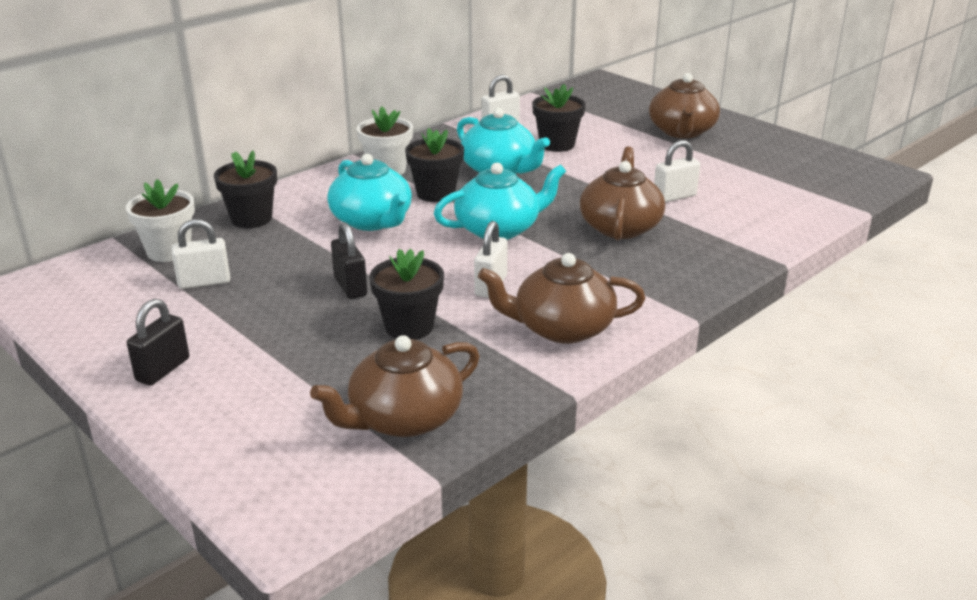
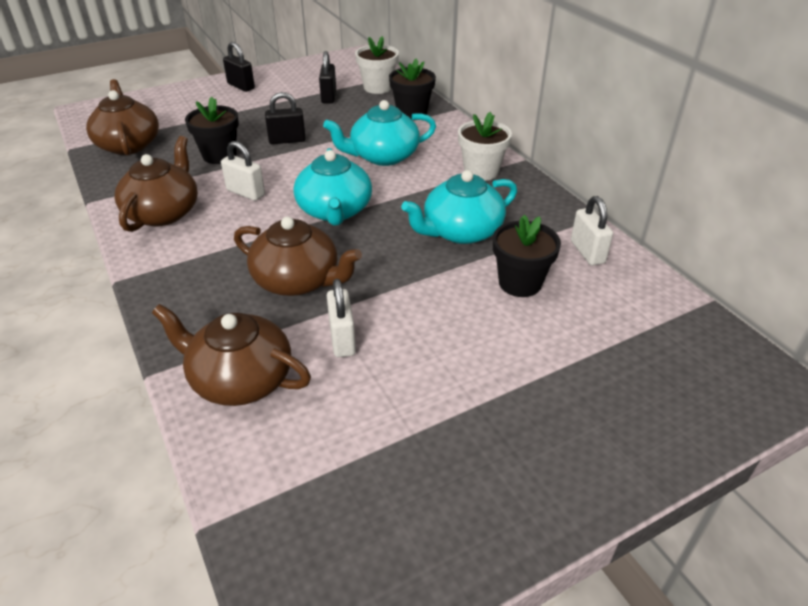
camera: 105 degrees right, 10 degrees up
(204, 282) = (329, 97): white padlock -> black padlock
(436, 193) = (421, 189): black flower pot -> none
(682, 131) = (545, 414): brown teapot -> brown teapot (240, 379)

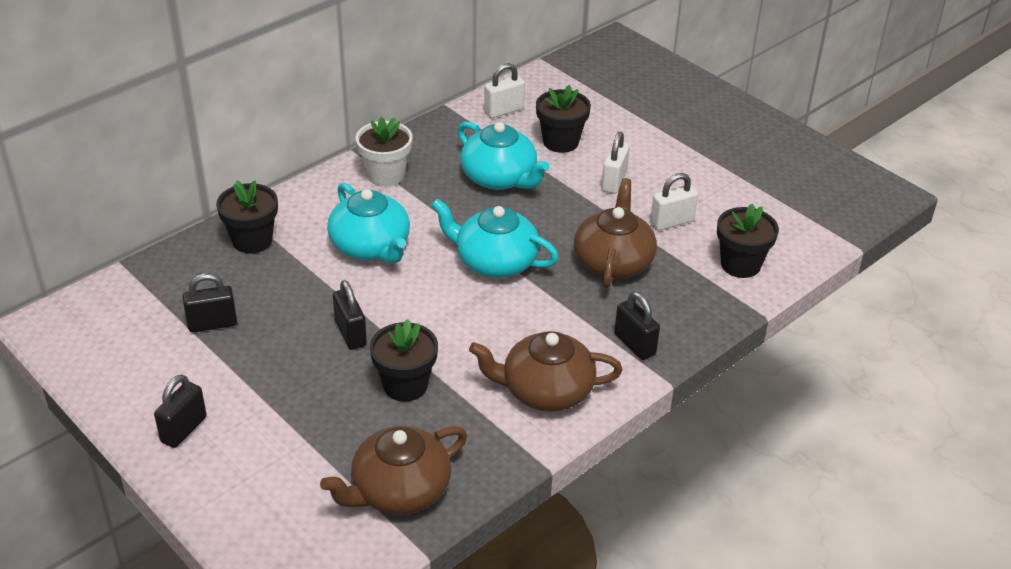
camera: 105 degrees left, 0 degrees up
(177, 270) = (634, 344): none -> black padlock
(240, 379) = (740, 264): brown teapot -> black flower pot
(245, 193) = (483, 336): white padlock -> white padlock (614, 181)
(334, 211) = (494, 262): turquoise teapot -> turquoise teapot turned 135 degrees counterclockwise
(377, 87) = (175, 282): white flower pot -> none

